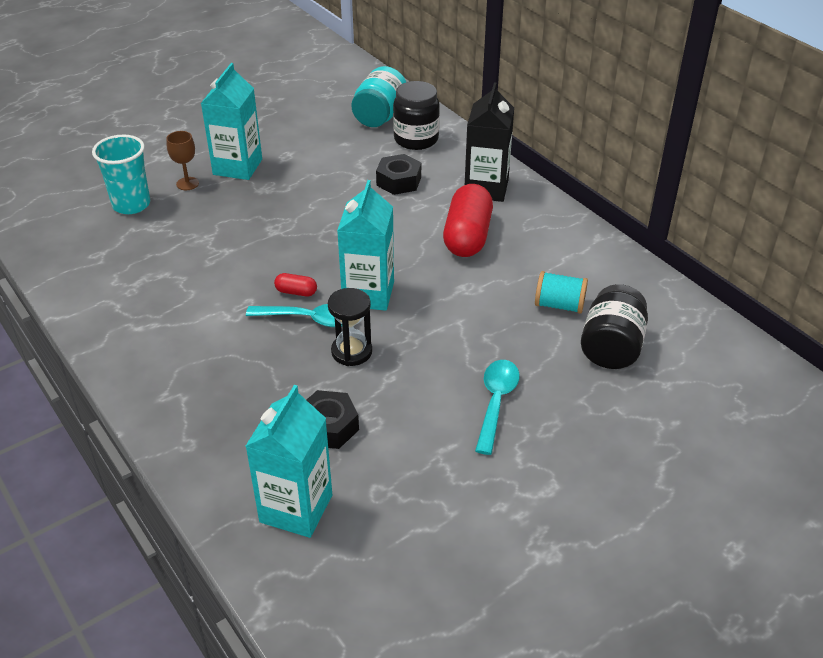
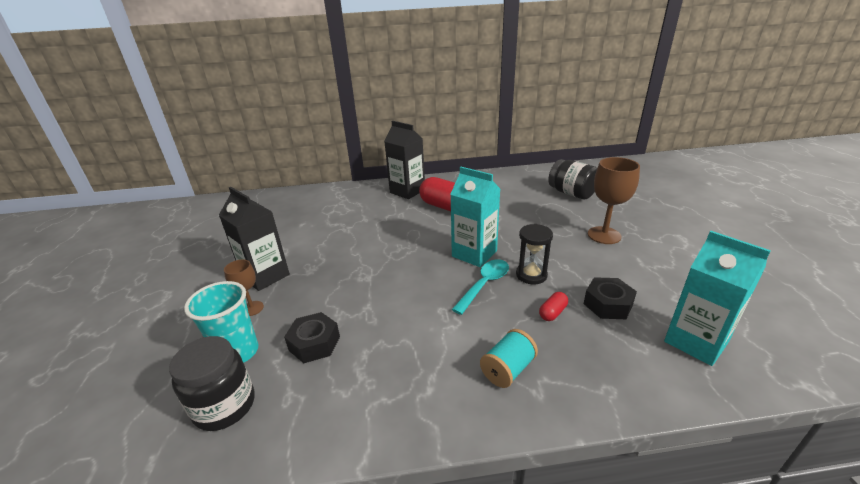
camera: 60 degrees left, 10 degrees down
(237, 167) = (265, 276): turquoise carton -> black carton
(296, 292) = (449, 283): red capsule -> red capsule (552, 312)
(380, 116) = (291, 205): turquoise jar -> none
(399, 181) = (368, 215): black nut -> black nut (314, 343)
(416, 139) = (332, 199): black jar -> black jar (225, 406)
(496, 402) = (604, 235): turquoise spoon -> brown goblet
(559, 305) = (529, 197): turquoise spool -> turquoise spool (508, 369)

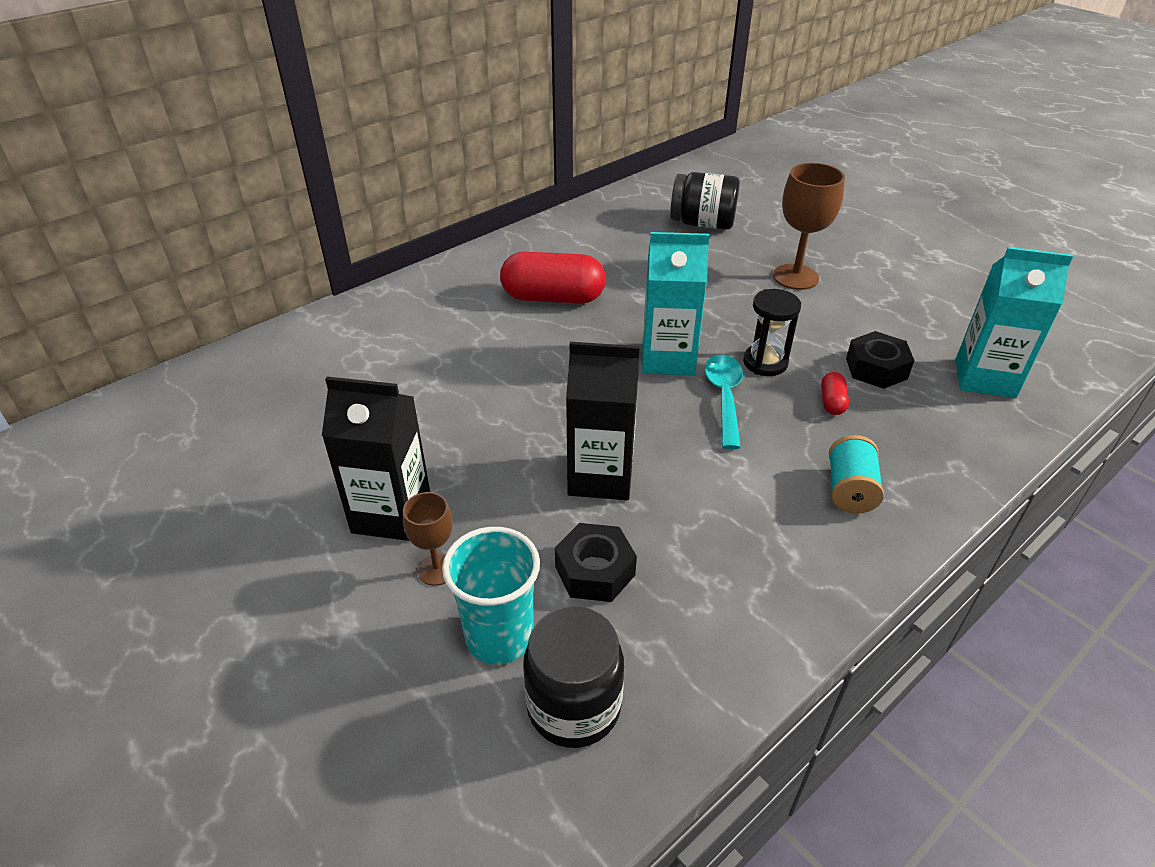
camera: 35 degrees left, 10 degrees up
(407, 191) = (459, 288): black carton -> black carton (600, 476)

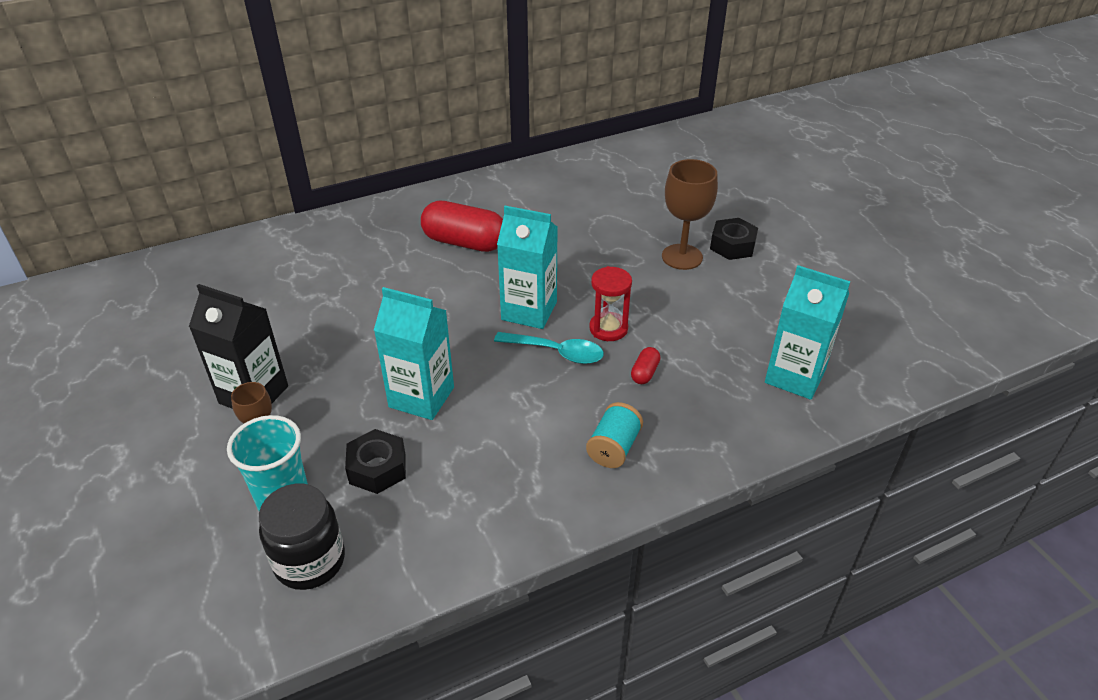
camera: 15 degrees right, 0 degrees up
(600, 476) = (421, 397): black carton -> turquoise carton
(702, 223) = (629, 195): black jar -> none
(724, 398) = (556, 352): turquoise spoon -> turquoise spoon turned 90 degrees clockwise
(765, 363) = (608, 329): black hourglass -> red hourglass
(876, 368) = (702, 351): black nut -> black nut (732, 245)

